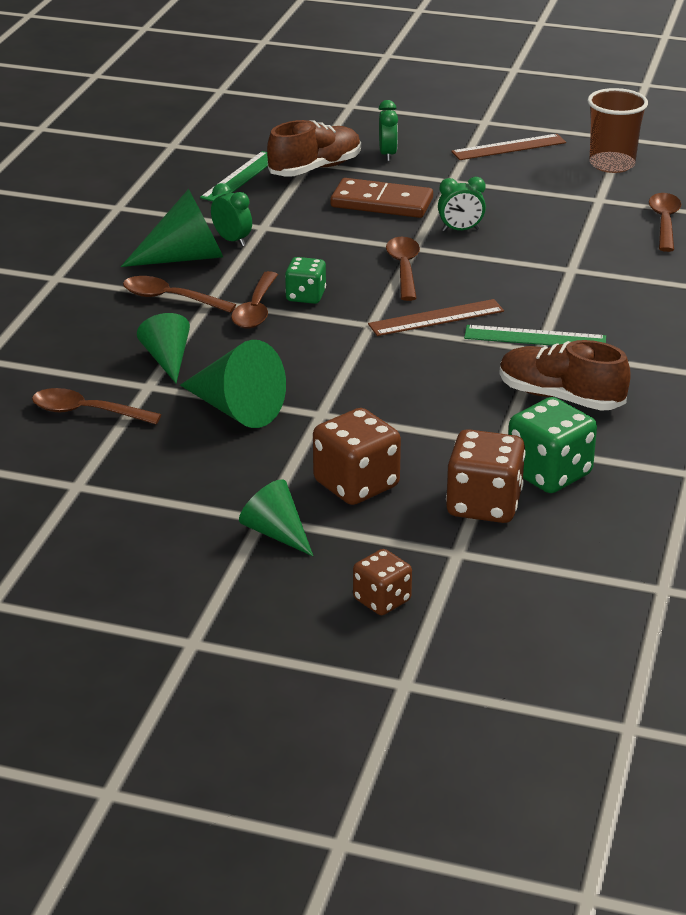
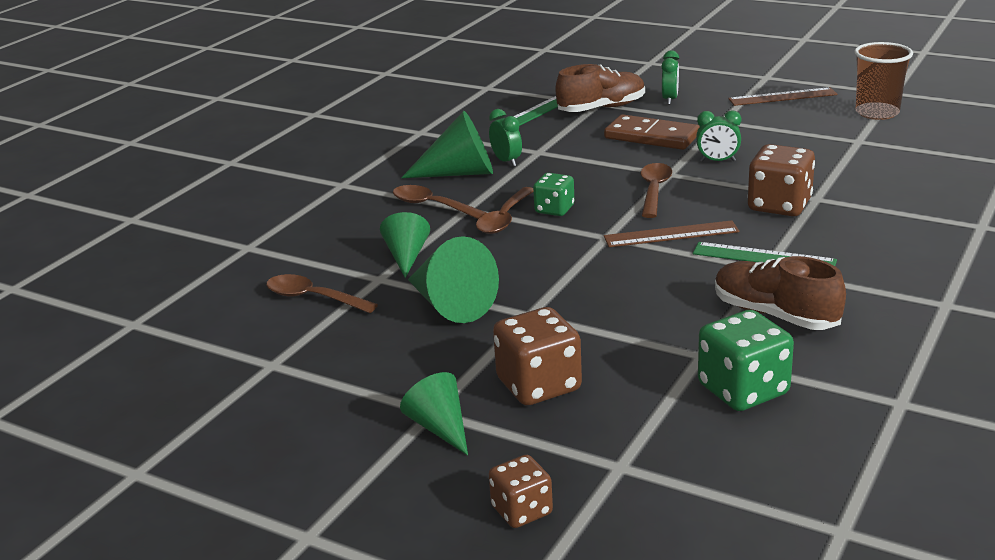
camera: 15 degrees right, 5 degrees down
(484, 505) = (664, 417): brown dice -> brown dice (779, 205)
(664, 222) = (919, 162): brown spoon -> none

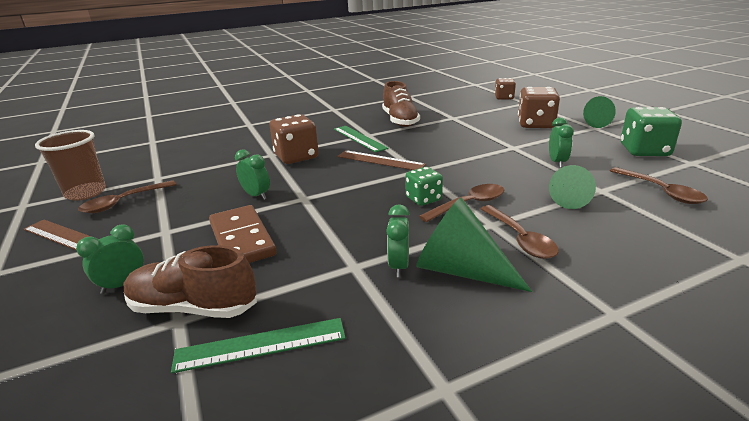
camera: 145 degrees left, 0 degrees up
(450, 304) = (557, 162): green cone -> green clock
(522, 511) = (572, 101): brown dice -> brown dice (504, 98)
(654, 190) = (337, 189): brown spoon -> brown spoon (123, 202)
(743, 390) = (453, 107): green dice -> green dice (644, 151)

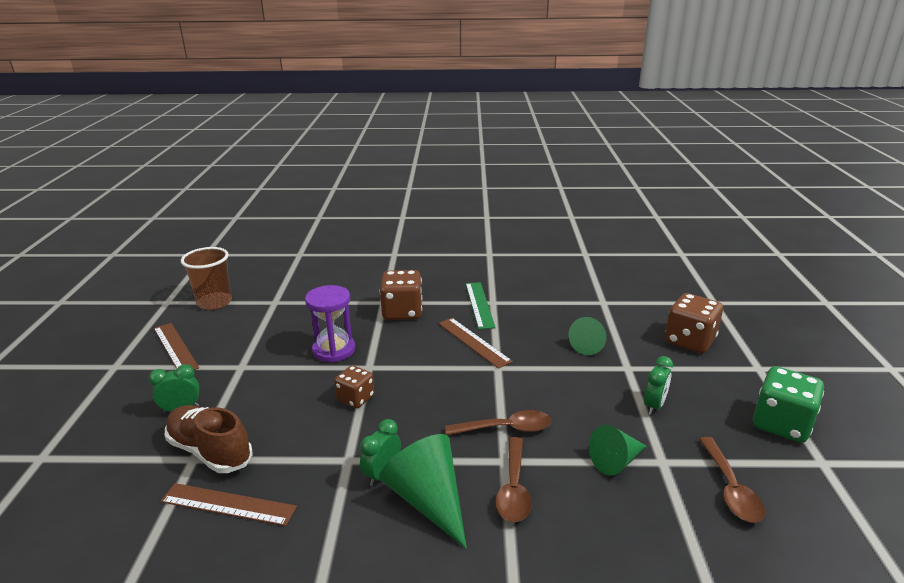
camera: 25 degrees right, 0 degrees up
(123, 202) = (233, 323): brown spoon -> none
(242, 239) = (288, 396): brown domino -> none
(256, 195) = (334, 350): green clock -> purple hourglass
(260, 344) = (228, 504): green ruler -> brown ruler
(400, 120) = (542, 290): brown shoe -> none
(423, 199) = (470, 406): green dice -> none
(504, 98) = (695, 286): brown dice -> brown dice (355, 398)
(593, 122) = (766, 360): green cone -> green cone (589, 345)

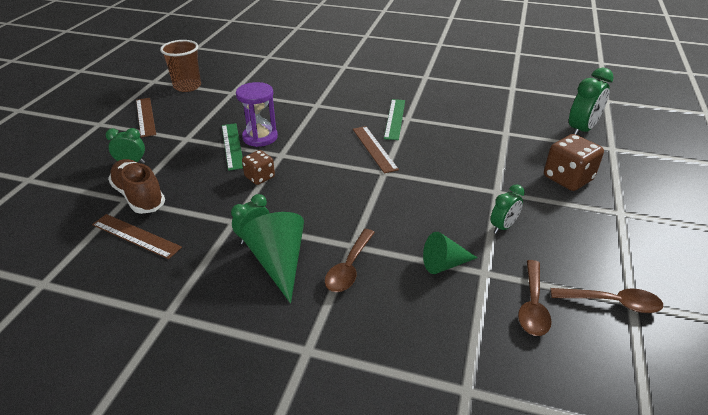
camera: 15 degrees right, 10 degrees up
(304, 366) = (232, 146): none -> green ruler
(402, 312) = (327, 115): brown dice -> none
(506, 428) = (366, 221): brown spoon -> brown spoon (612, 303)
(589, 345) = (473, 167): green cone -> none
(675, 288) = (581, 130): none -> green clock
(781, 424) = (612, 263): green dice -> none

